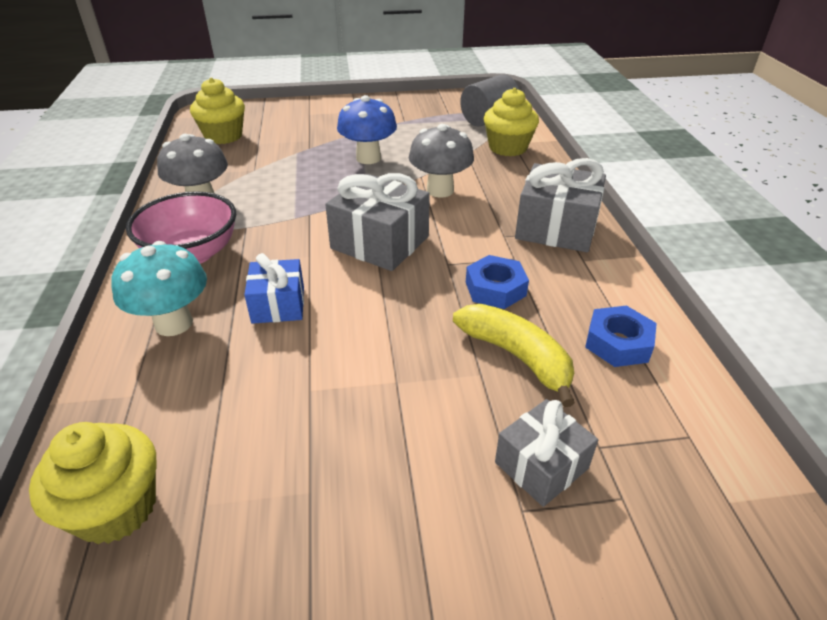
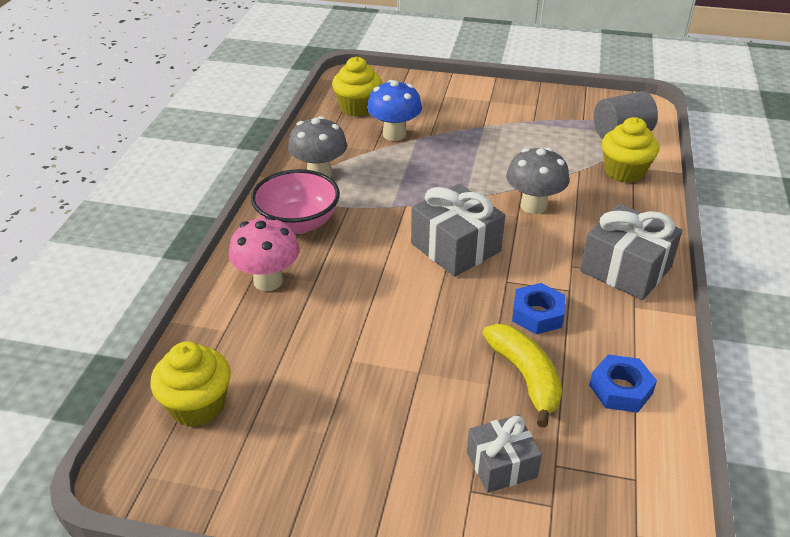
camera: 20 degrees right, 0 degrees up
(174, 323) = (268, 281): turquoise mushroom -> pink mushroom
(278, 305) = (351, 284): blue gift -> none
(368, 158) = (481, 157): blue mushroom -> blue mushroom (394, 134)

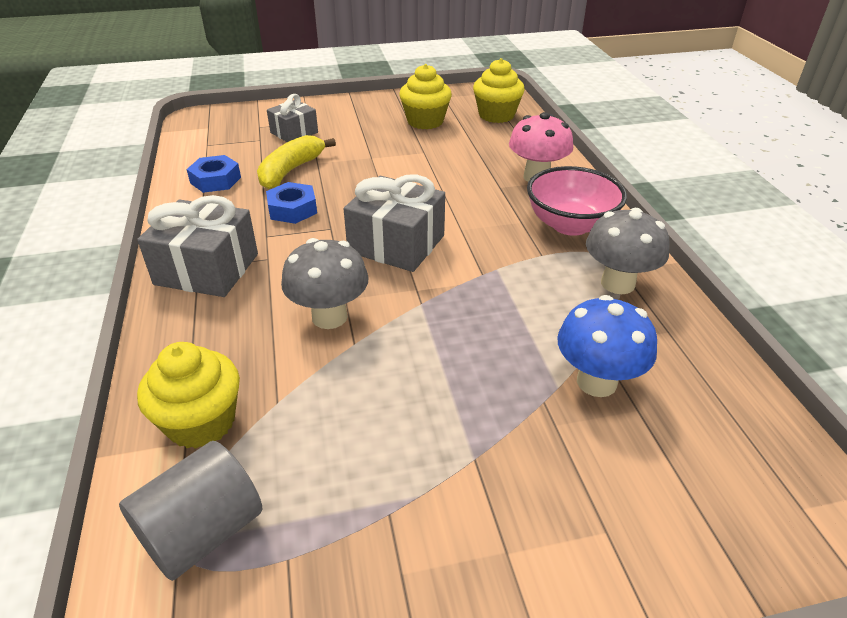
camera: 155 degrees right, 0 degrees up
(357, 107) = (713, 425): yellow cupcake -> yellow cupcake (425, 121)
(525, 377) = (291, 170): yellow banana -> yellow banana turned 75 degrees clockwise

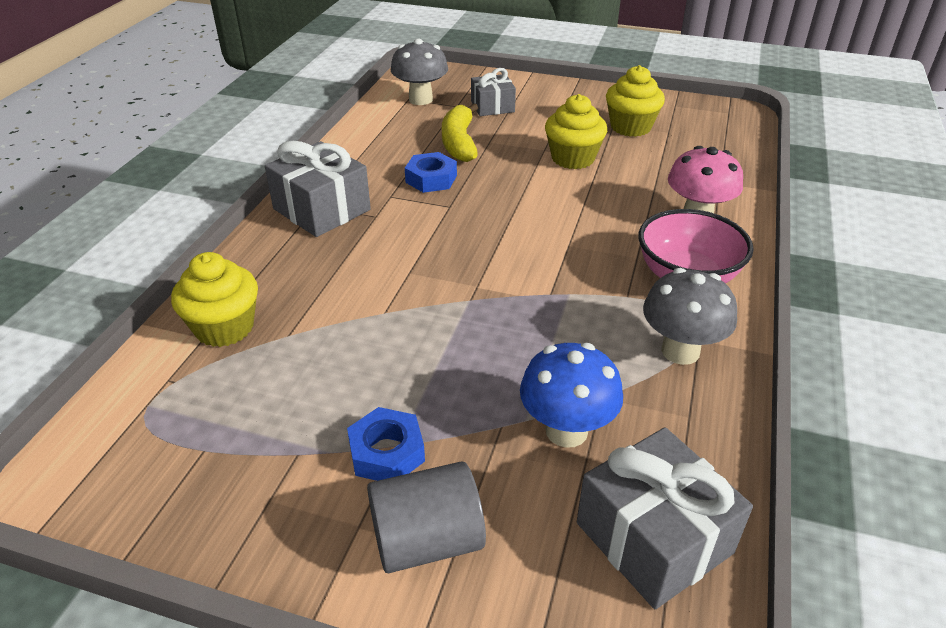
camera: 30 degrees right, 0 degrees up
(202, 532) = (166, 405): grey cylinder -> grey cylinder (427, 541)
(215, 180) = (389, 134): blue nut -> blue nut (386, 453)
(291, 170) = (459, 142): yellow banana -> yellow banana turned 60 degrees counterclockwise
(329, 317) = (383, 283): grey mushroom -> grey mushroom (420, 99)
(396, 244) = (495, 239): grey gift -> grey gift (653, 538)
(496, 115) = (715, 139): yellow cupcake -> yellow cupcake (573, 158)

